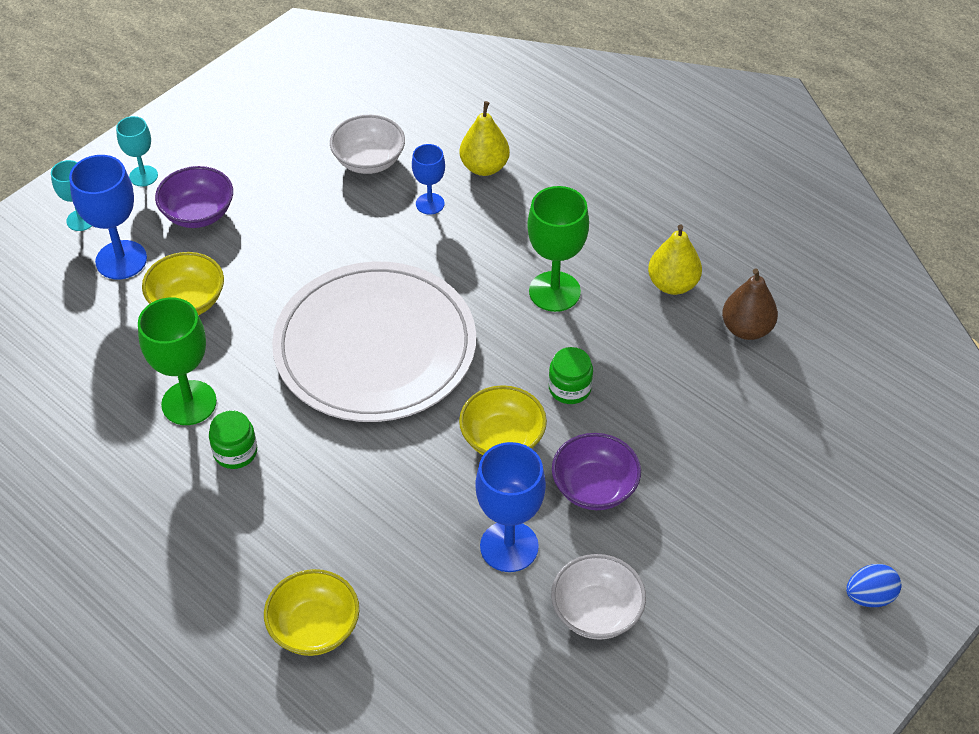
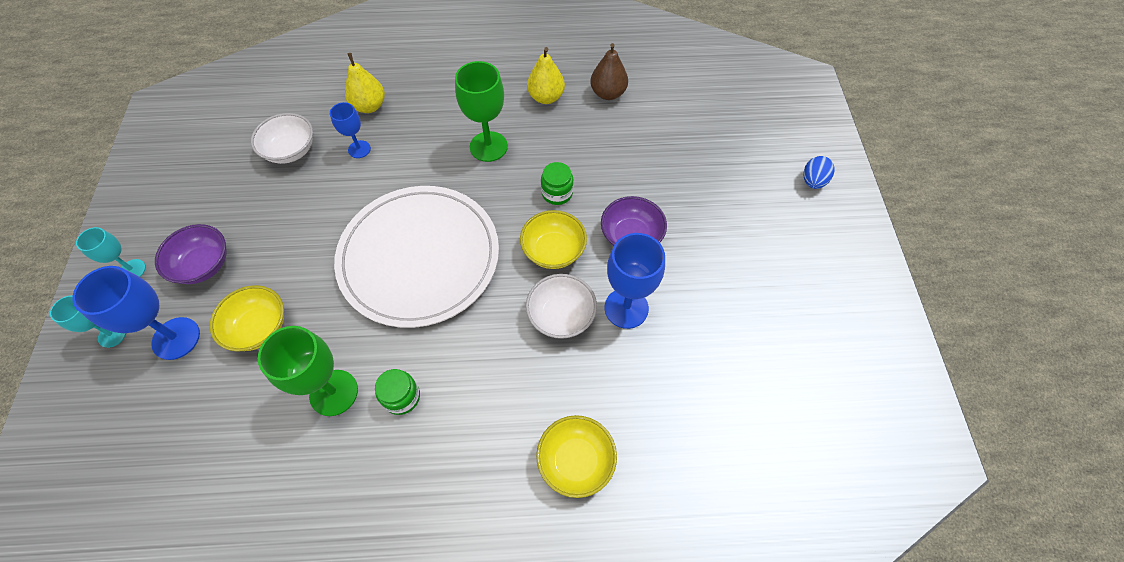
camera: 45 degrees left, 10 degrees up
(596, 612) = (709, 303): white bowl -> white bowl (561, 316)

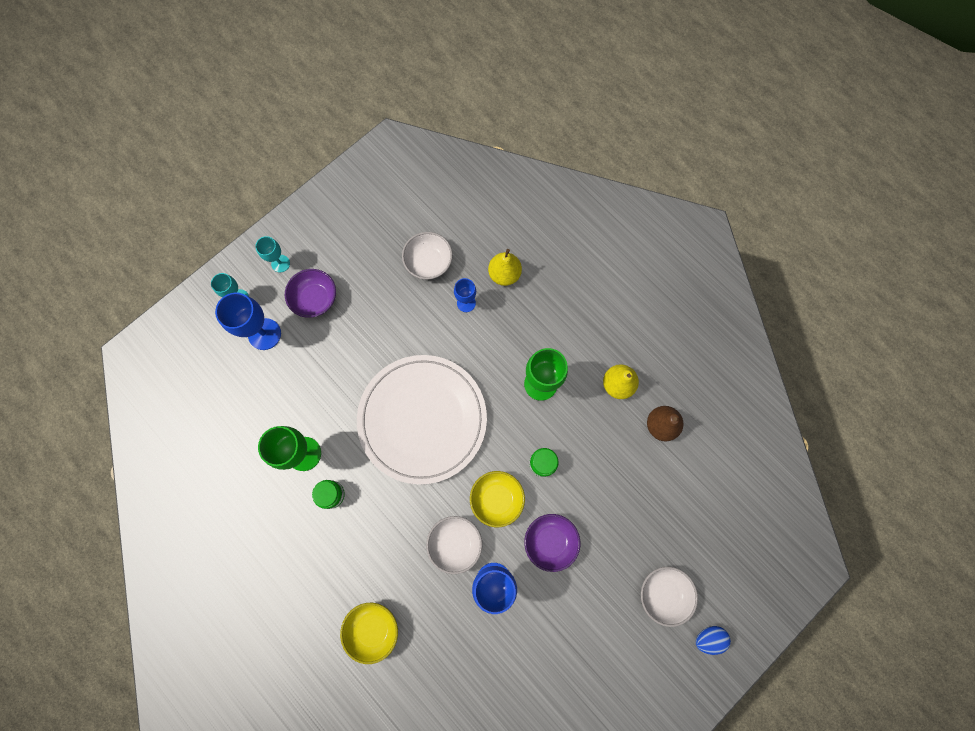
camera: 50 degrees right, 15 degrees up
(259, 327) = (305, 372): yellow bowl -> none
(749, 186) = (663, 593): none -> white bowl

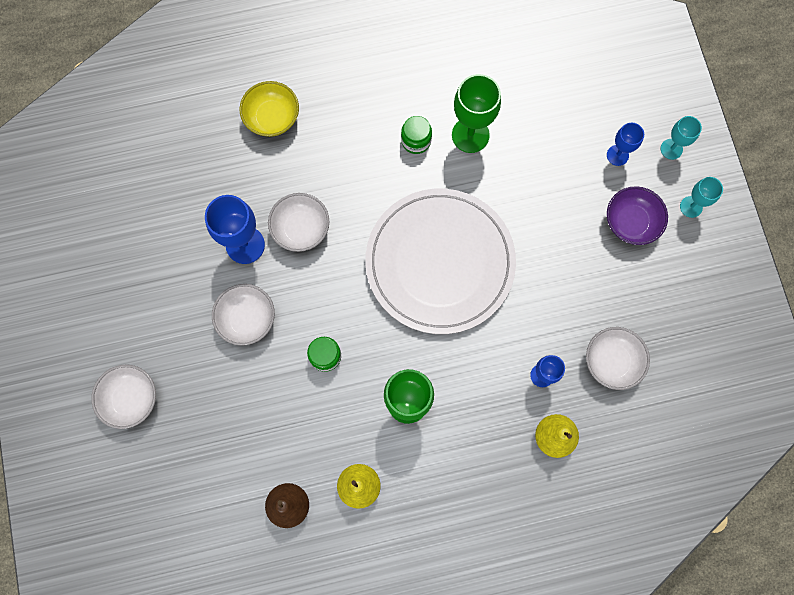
camera: 120 degrees right, 0 degrees up
(264, 334) = (617, 155): blue goblet -> blue goblet, size x0.58
(497, 499) = (318, 291): yellow bowl -> none
(550, 541) = (247, 318): purple bowl -> white bowl
(708, 638) = (65, 416): blue egg -> none

